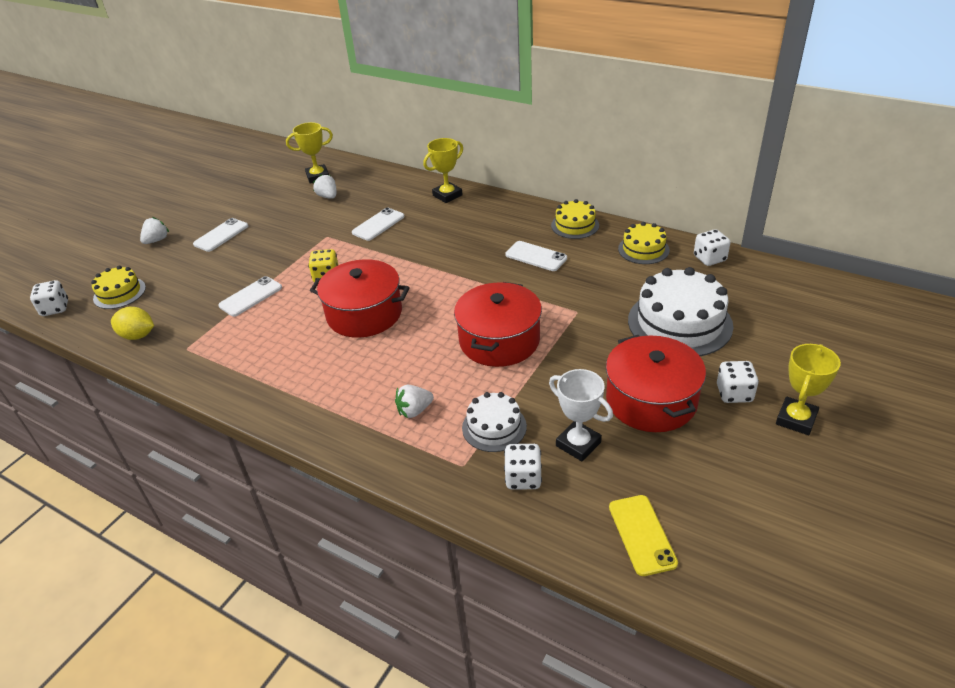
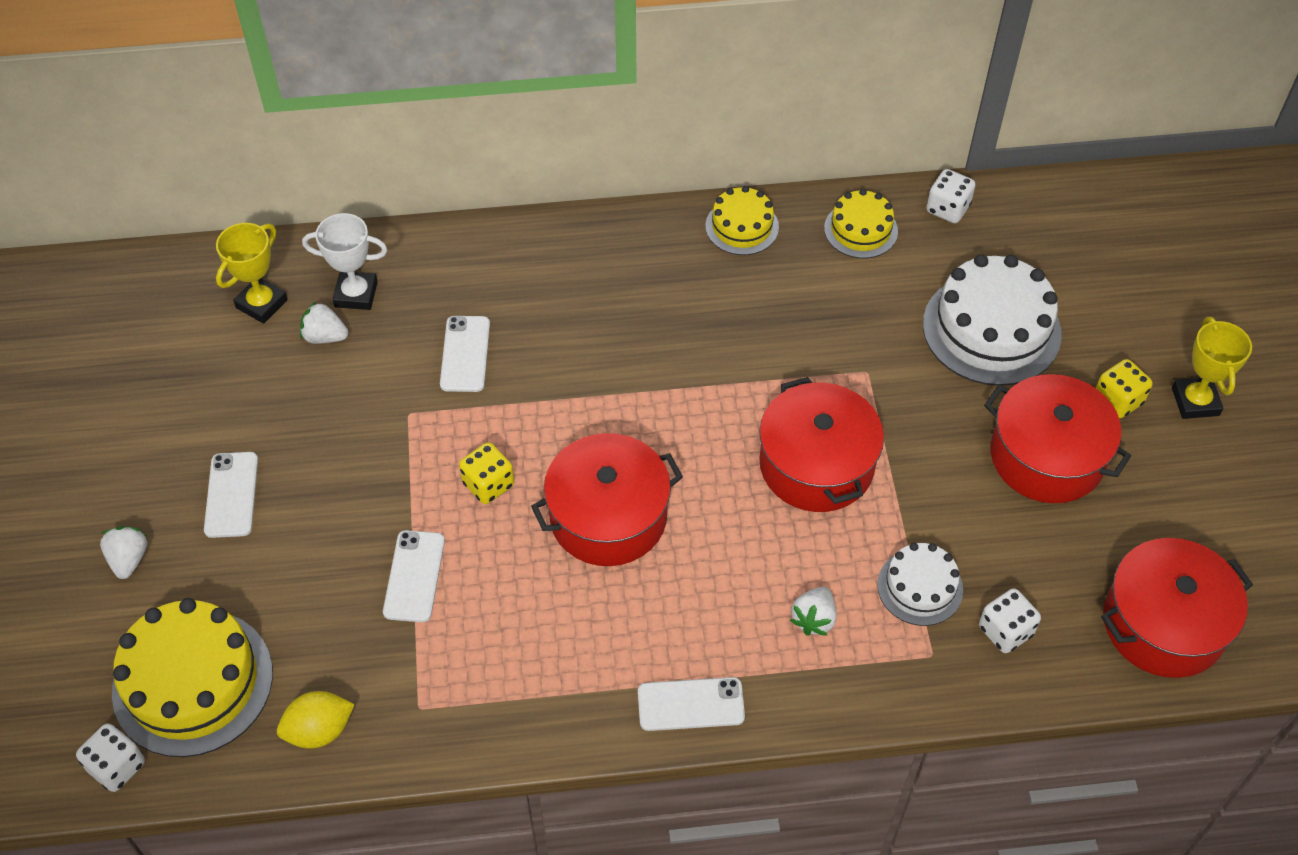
camera: 40 degrees left, 15 degrees up
(119, 293) = (193, 682): yellow cake -> yellow cake, size x1.79
(447, 195) = (513, 250): yellow trophy -> none
(536, 256) = (740, 306): white phone -> white phone (691, 704)
(578, 444) = (1022, 556): white trophy -> white trophy (356, 294)
(641, 535) = (1163, 624): yellow phone -> red pot
(734, 393) = (1117, 400): white dice -> yellow dice

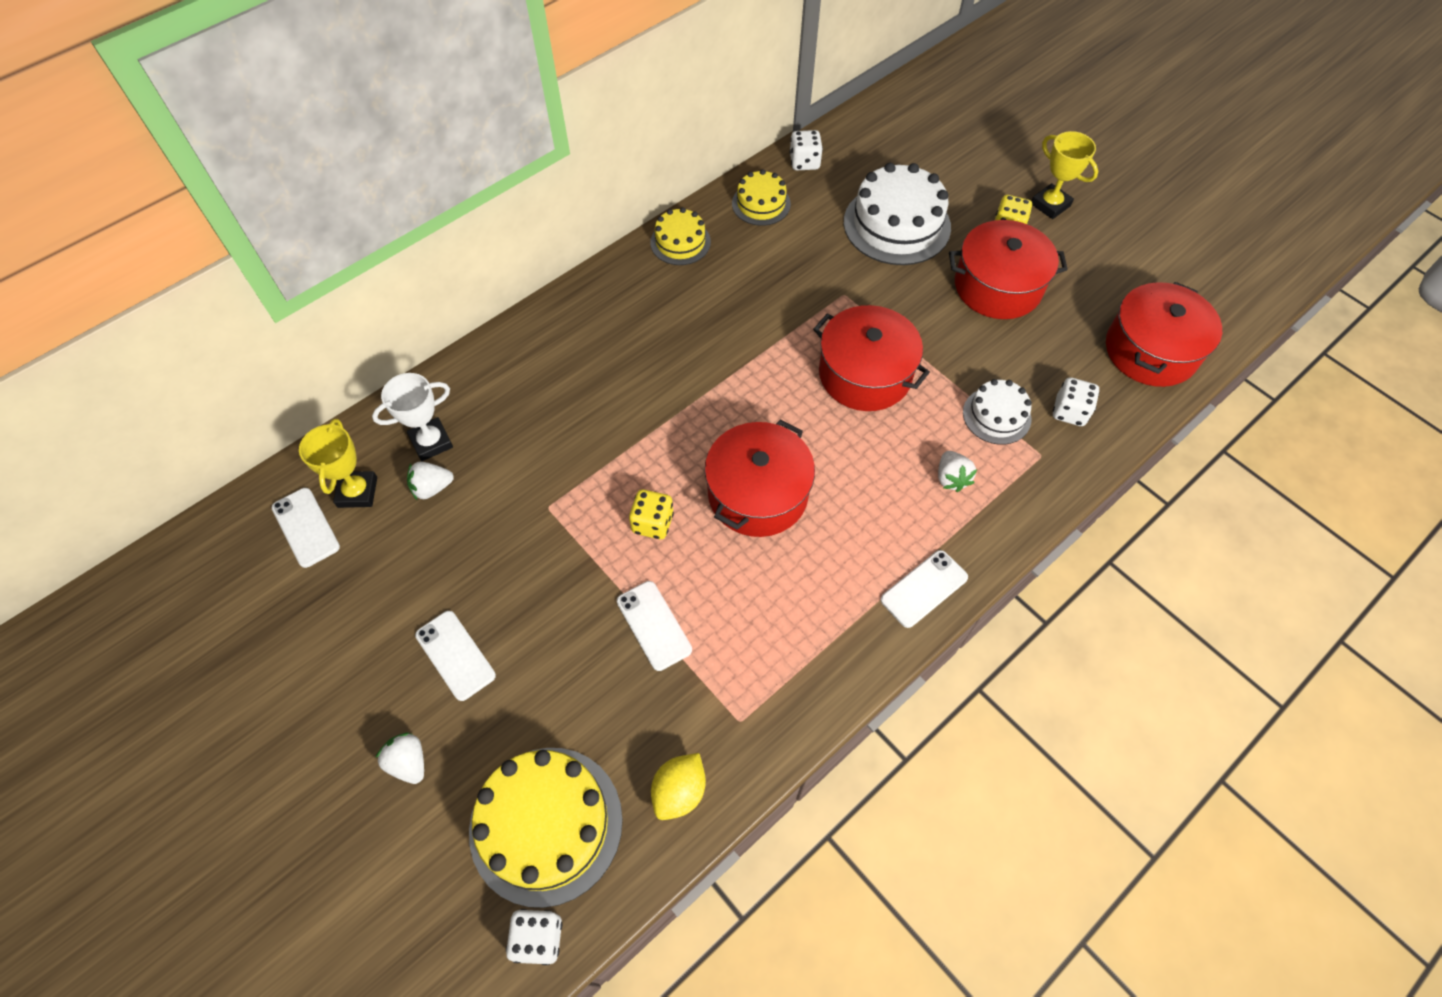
camera: 35 degrees left, 5 degrees up
(465, 354) = (555, 438): white phone -> white phone (306, 527)

